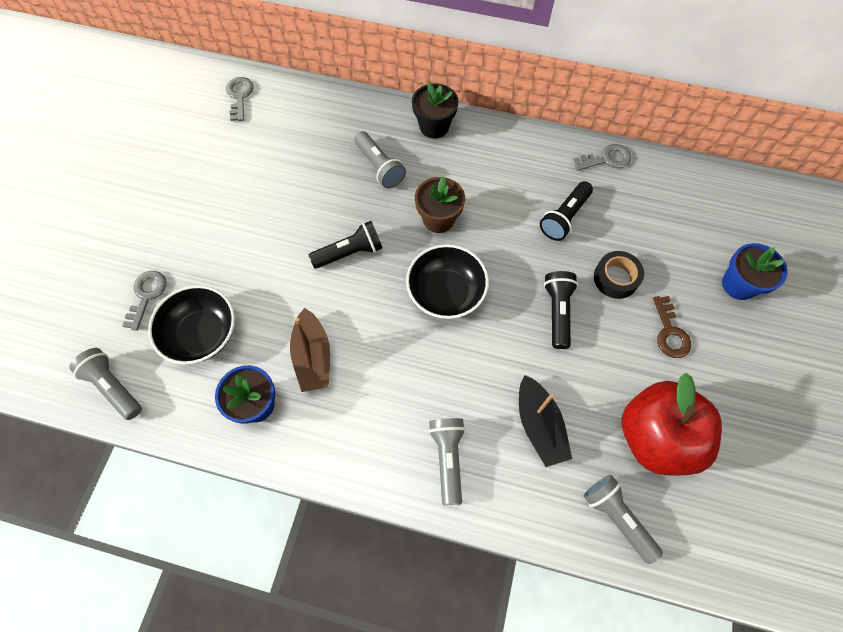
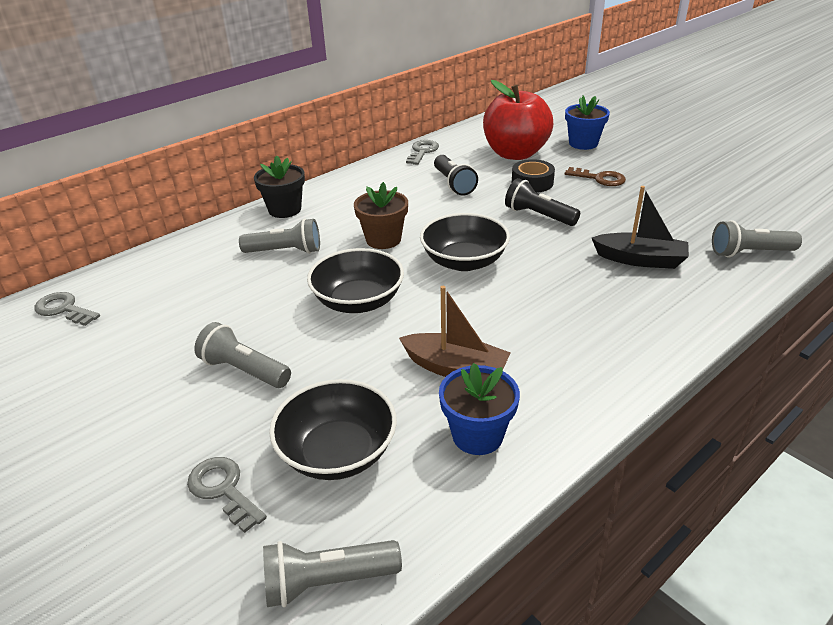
camera: 55 degrees left, 30 degrees down
(349, 252) = (358, 301): black flashlight -> black bowl
(448, 459) = (641, 319): grey flashlight -> grey flashlight (244, 370)
(655, 437) = (686, 213): red apple -> red apple (515, 154)

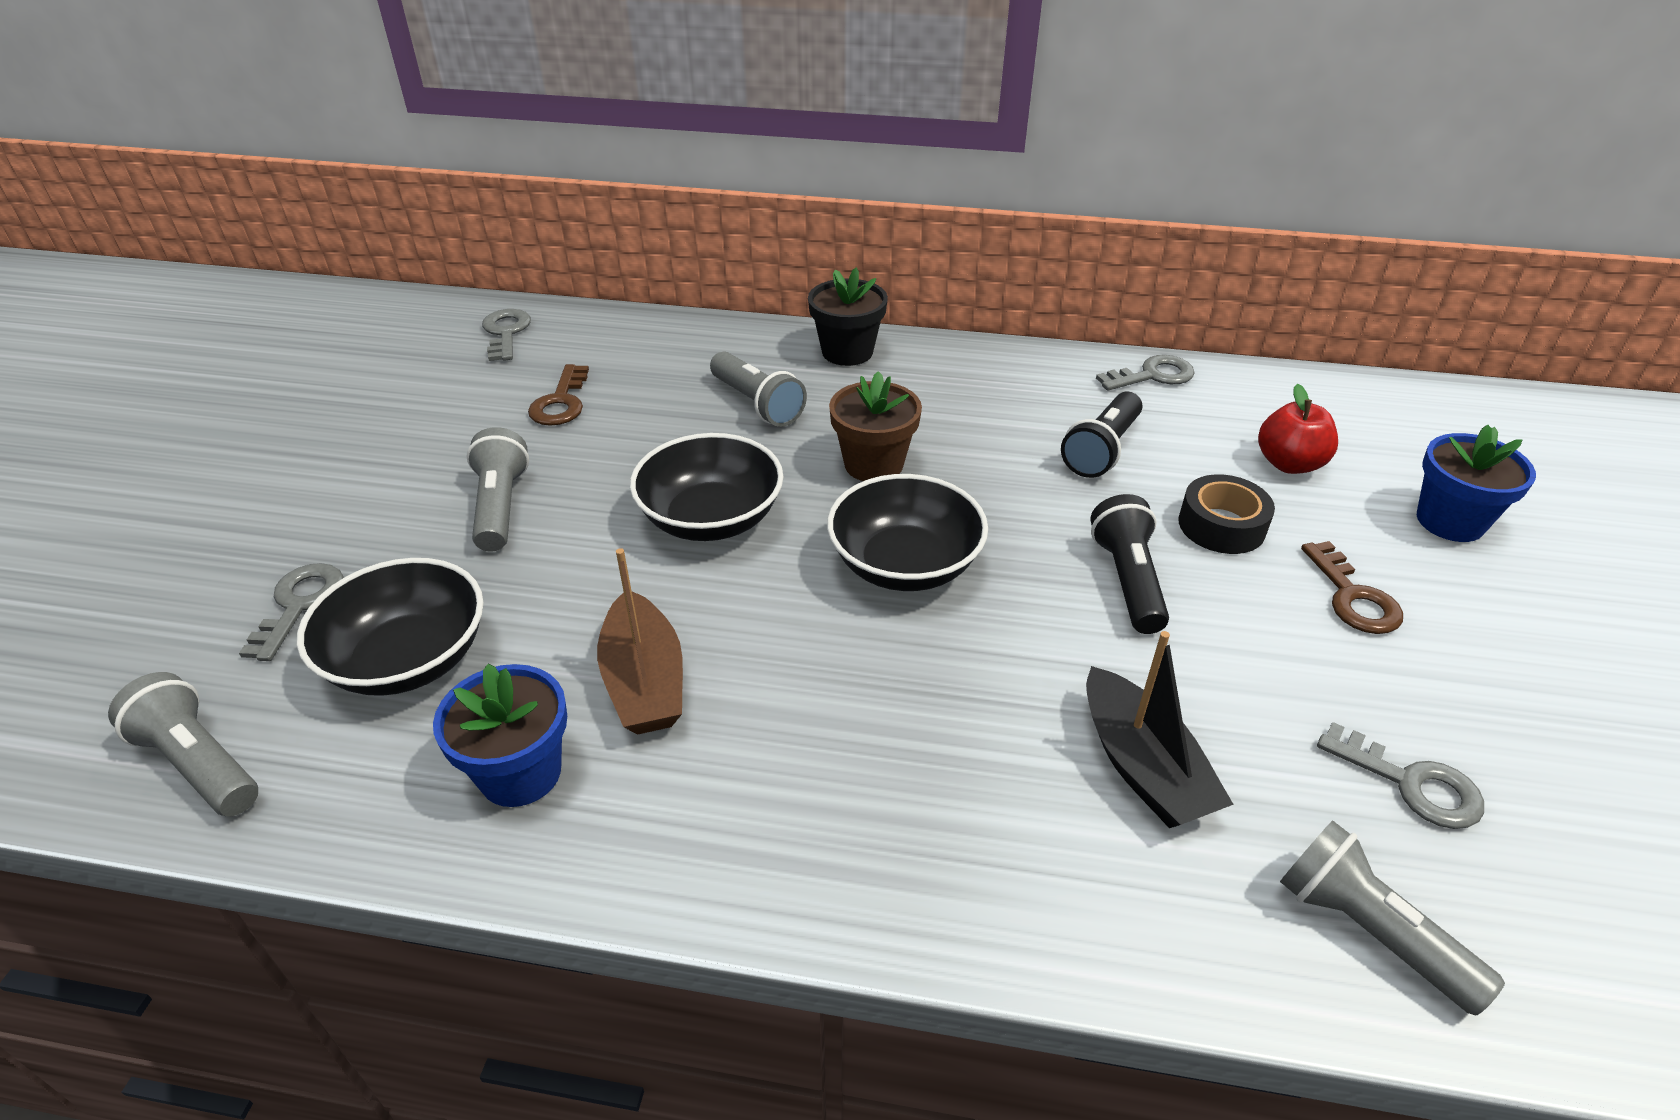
camera: 50 degrees right, 5 degrees up
(176, 313) = (561, 402): none -> brown key
(515, 154) = (1289, 464): red apple -> red apple, size x0.52
(695, 213) = (1411, 784): none -> grey key

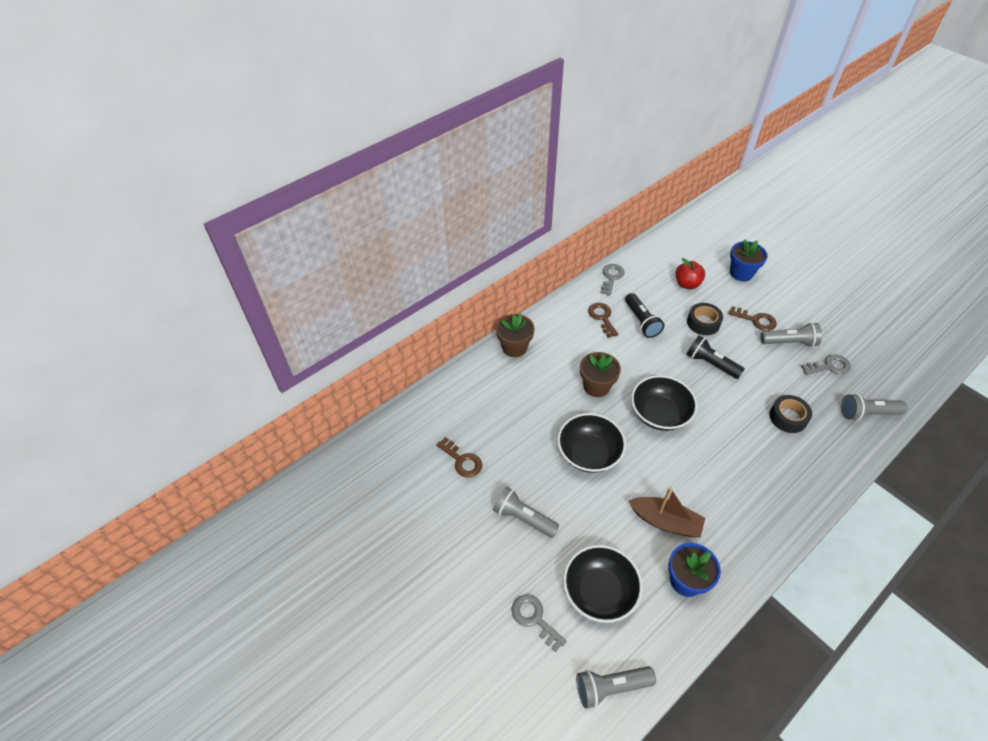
camera: 50 degrees left, 10 degrees up
(506, 332) = (379, 453): grey key -> none
(757, 404) = (525, 396): grey flashlight -> grey flashlight (789, 342)
(847, 352) = (514, 347): black flower pot -> brown flower pot
(1042, 405) = (602, 317): none -> brown key
(1142, 767) = (788, 417): black boat -> black tape

